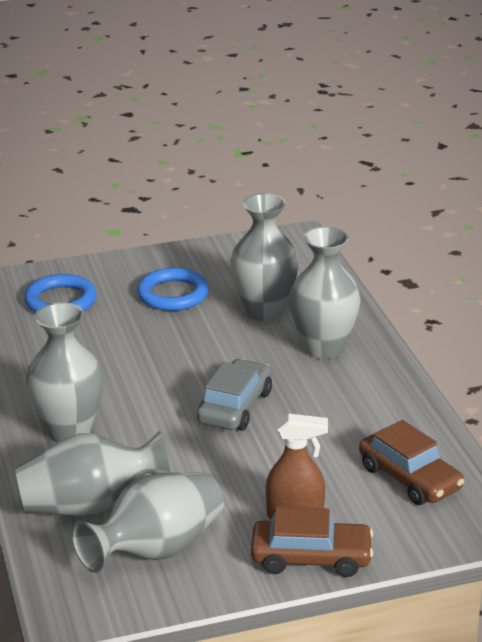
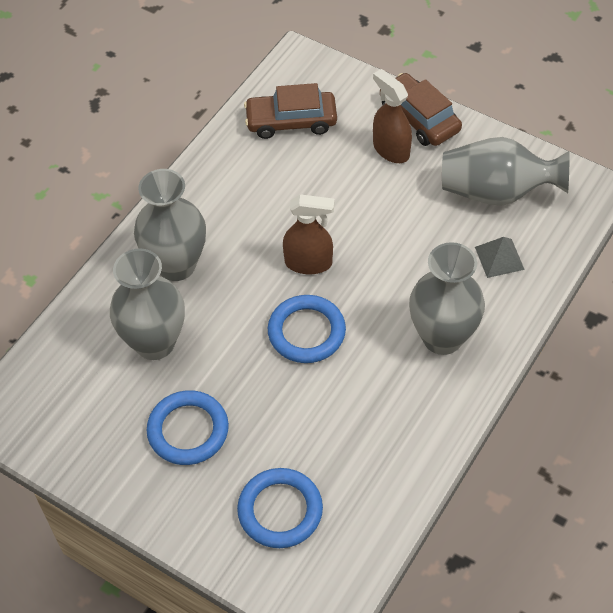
camera: 130 degrees left, 25 degrees up
(90, 505) = (499, 258): grey vase -> grey pyramid
(174, 374) = (306, 332): none -> blue ring
(235, 407) = (308, 263): grey car -> brown spray bottle
(410, 478) = (291, 121): brown car -> brown car turned 105 degrees counterclockwise

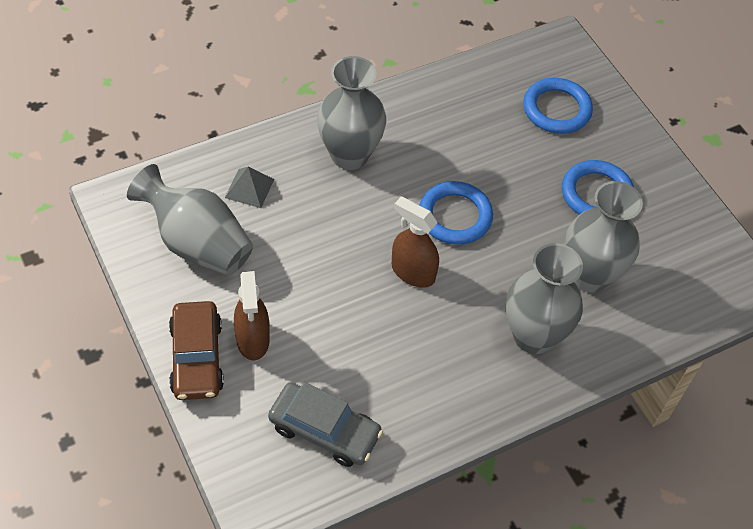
camera: 155 degrees left, 0 degrees up
(291, 121) = (324, 430): brown car -> grey car

